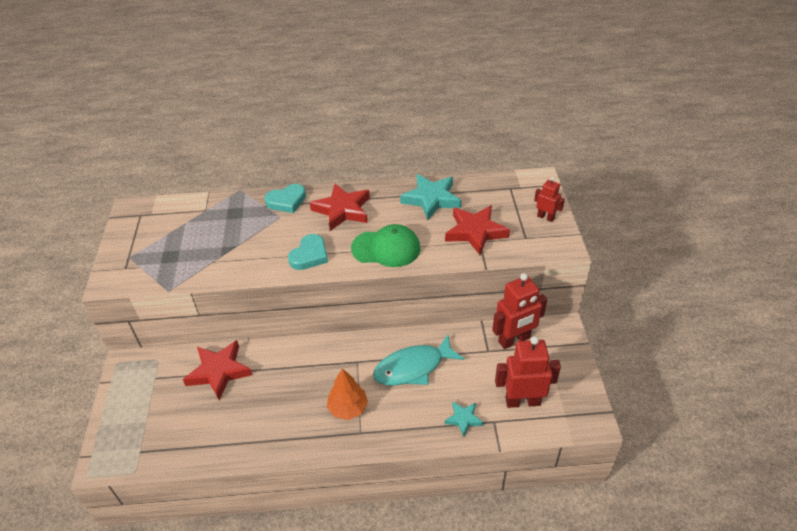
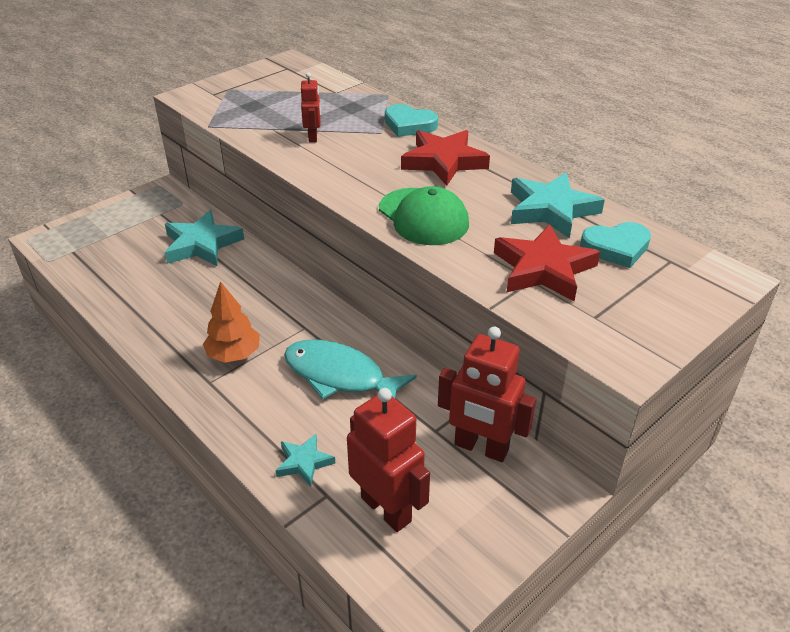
camera: 50 degrees right, 5 degrees down
(219, 371) = (202, 244): red star -> turquoise star
(309, 255) = (348, 175): turquoise heart -> turquoise heart (616, 248)
(545, 217) = (662, 317): red robot -> red robot (313, 137)

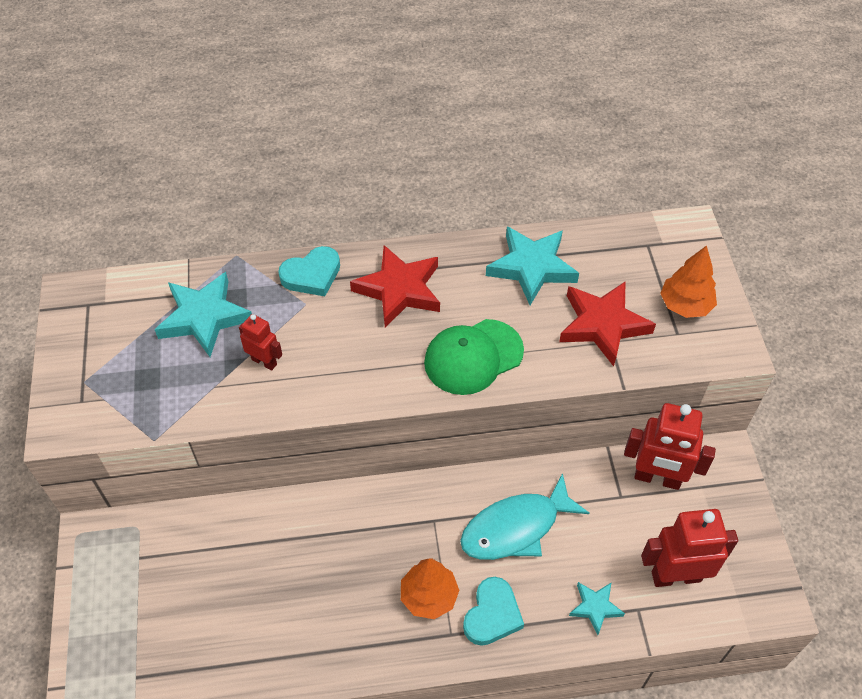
camera: 55 degrees left, 15 degrees up
(202, 244) = (233, 544): turquoise star -> turquoise star (204, 317)
(423, 217) = (473, 357): green cap -> green cap turned 150 degrees clockwise
(481, 448) = (657, 478): red robot -> red robot turned 45 degrees clockwise
(616, 248) = (610, 264): turquoise heart -> turquoise heart (492, 615)
(634, 309) = (685, 305): none -> orange tree

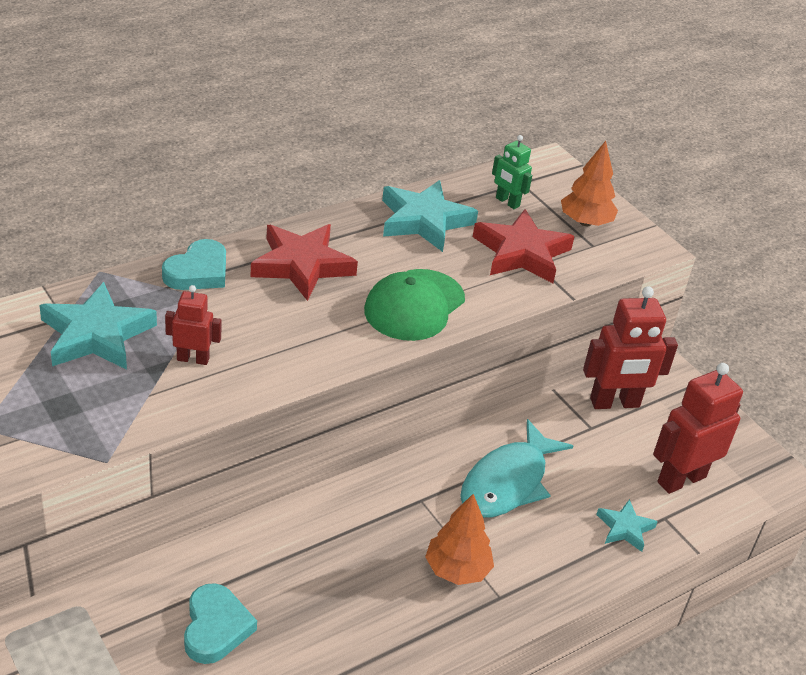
camera: 30 degrees left, 15 degrees down
(492, 615) = (530, 566): turquoise heart -> turquoise heart (215, 627)
(621, 264) = (507, 202): none -> green robot

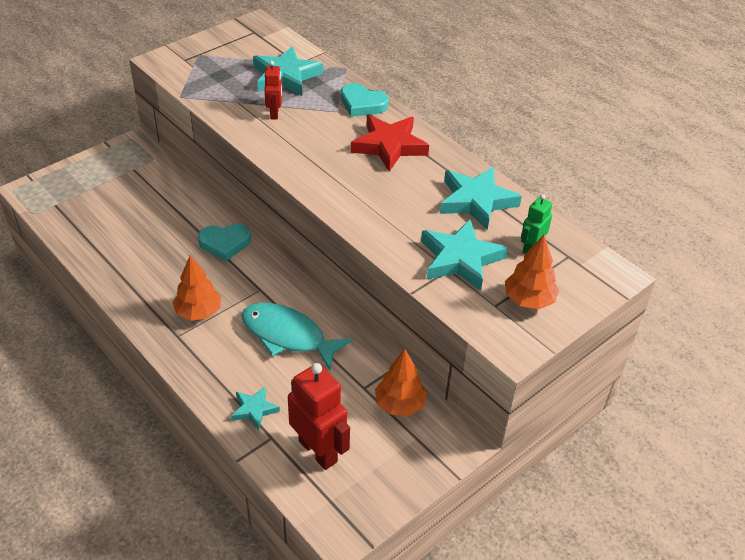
camera: 85 degrees right, 5 degrees up
(215, 627) = (141, 209): turquoise heart -> turquoise heart (225, 243)
(414, 305) = (365, 203): green cap -> none
(521, 253) = (460, 259): red star -> turquoise star
(615, 403) = (399, 404): red robot -> orange tree

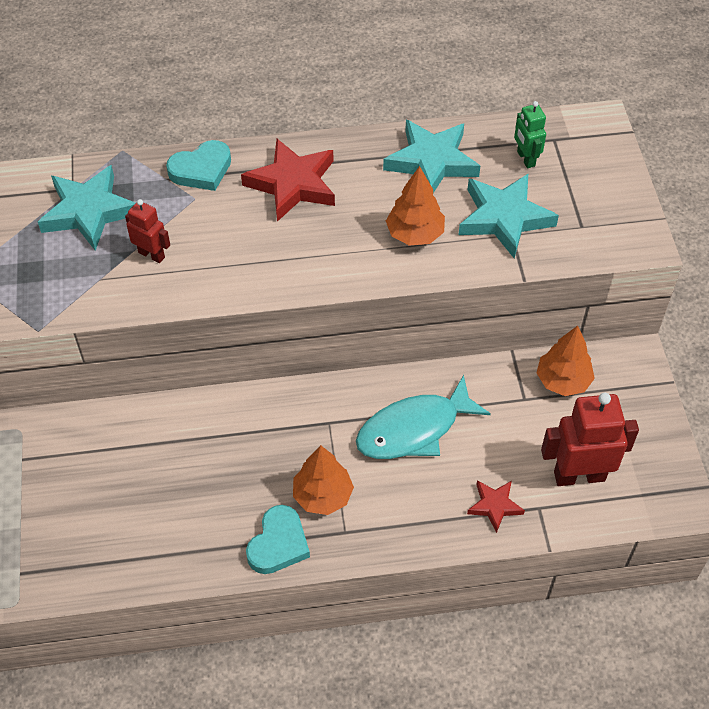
camera: 55 degrees left, 10 degrees up
(225, 243) = (232, 422): turquoise heart -> turquoise heart (278, 544)
(254, 409) = (494, 506): turquoise star -> red star
(528, 300) = (591, 199): orange tree -> orange tree (415, 234)

